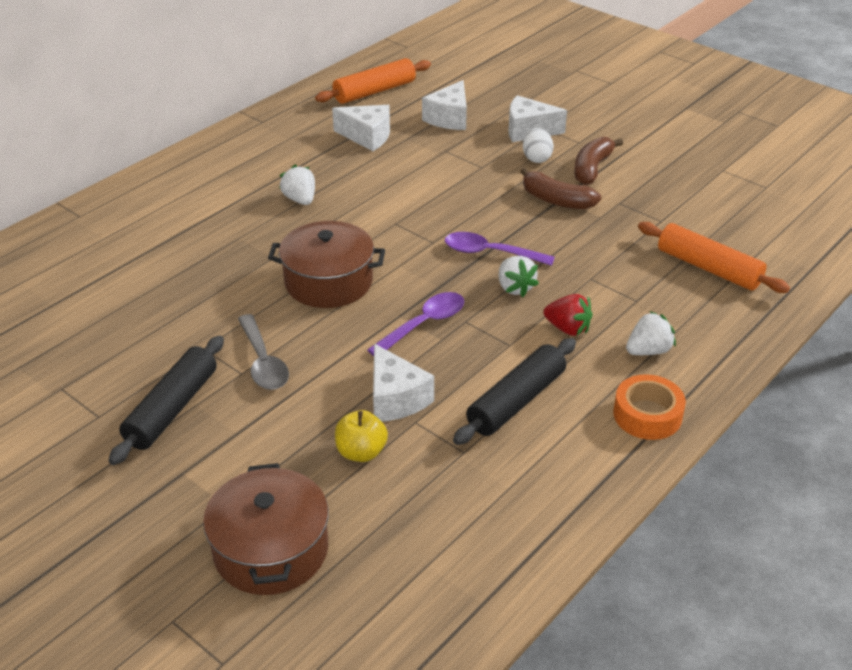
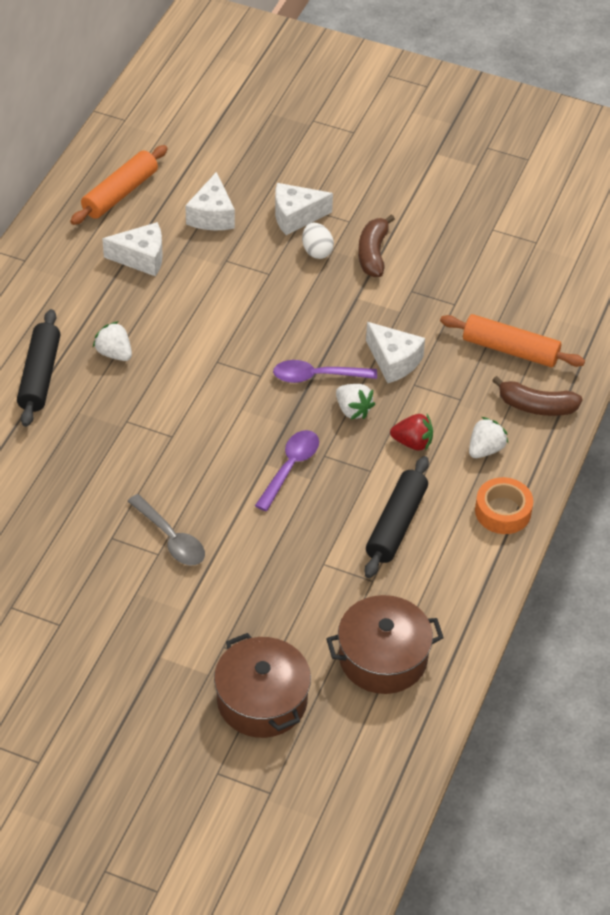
camera: 20 degrees left, 10 degrees up
(172, 409) = (118, 602): black rolling pin -> black rolling pin (39, 375)
(328, 282) = (187, 442): brown pot -> brown pot (383, 658)
(361, 452) = (292, 602): yellow apple -> none
(395, 398) = (298, 546): white cheese -> white cheese (394, 361)
(556, 200) = (353, 300): brown banana -> brown banana (536, 406)

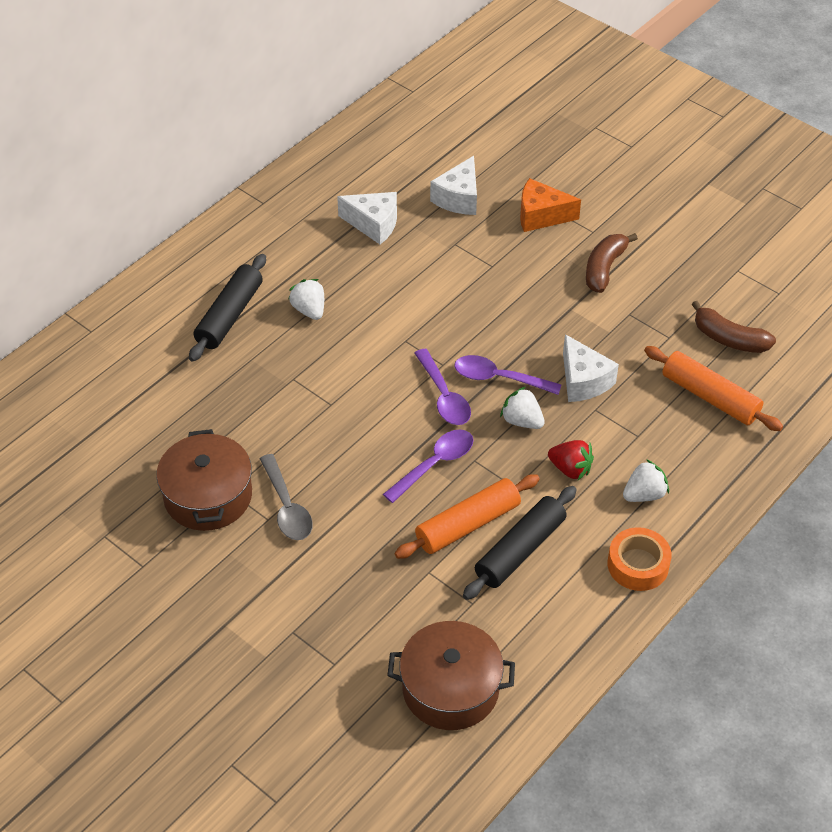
camera: 20 degrees right, 0 degrees up
(120, 193) = (379, 159): orange rolling pin -> orange rolling pin (467, 524)
(262, 700) = (308, 700): brown pot -> brown pot (208, 496)
(273, 404) = (444, 396): none -> purple spoon
(296, 216) = (541, 216): white cheese -> orange cheese
(317, 251) = (548, 254): white egg -> none
(353, 410) = (522, 421): white strawberry -> white strawberry turned 150 degrees clockwise
(536, 406) = (715, 462): brown banana -> brown banana (729, 339)

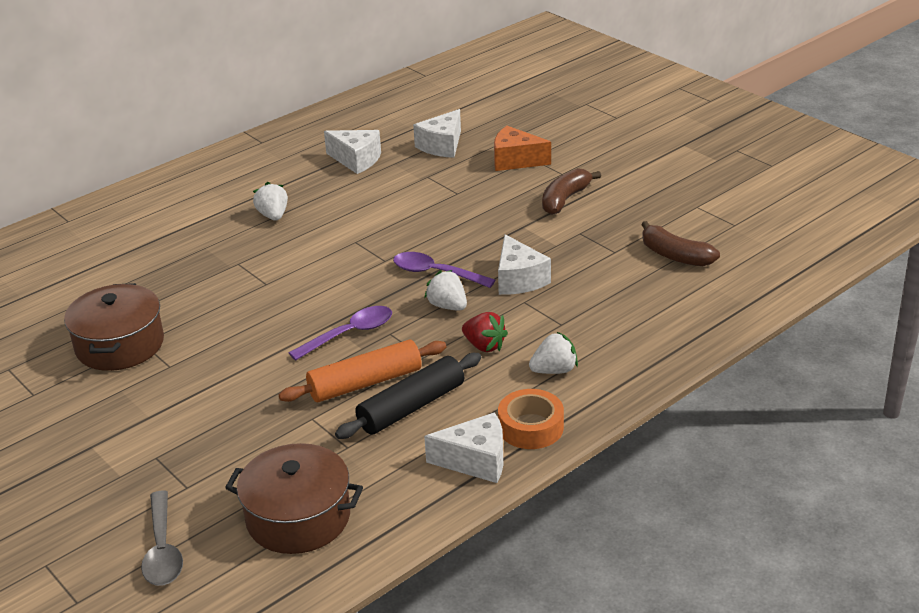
camera: 10 degrees right, 15 degrees down
(229, 315) = (198, 216): black rolling pin -> none
(287, 507) = (192, 358): grey spoon -> grey spoon (163, 549)
(444, 396) = (377, 283): purple spoon -> none
(596, 608) = (475, 461): none -> white cheese
(710, 397) = (644, 298): orange rolling pin -> none

